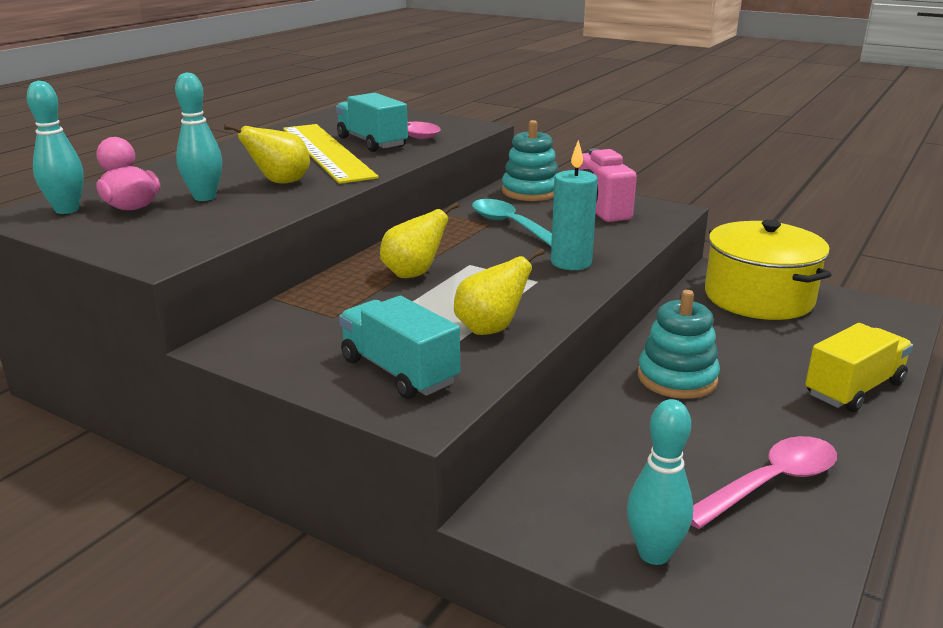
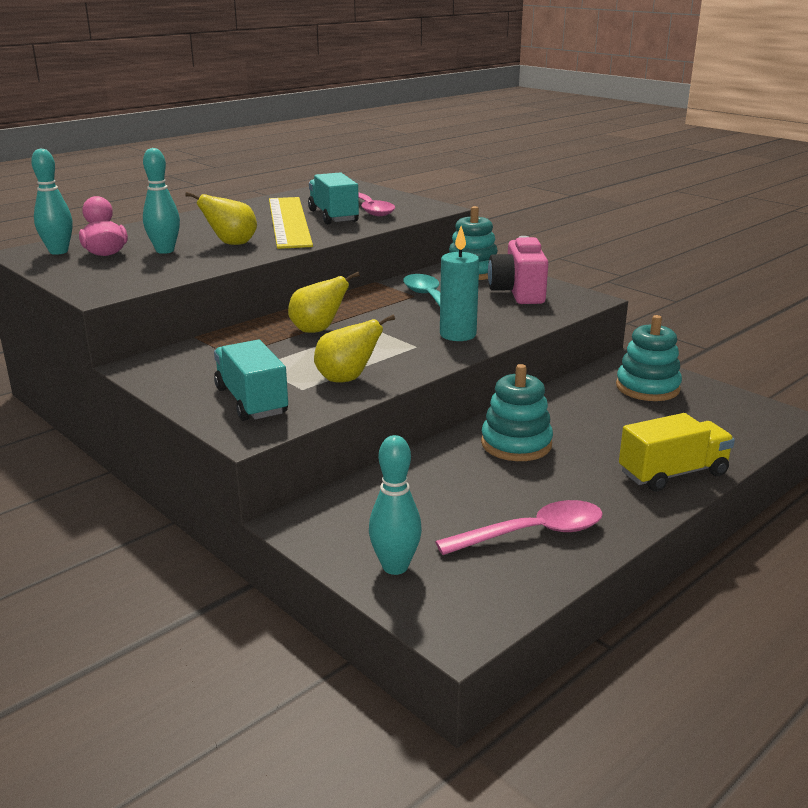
camera: 15 degrees right, 0 degrees up
(758, 297) = (647, 388): yellow pot -> turquoise stacking toy

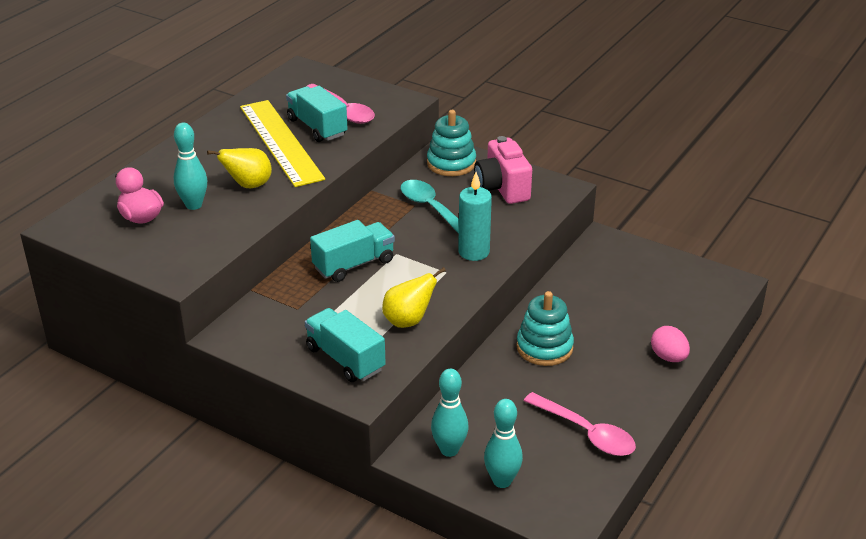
camera: 15 degrees left, 10 degrees up
(58, 251) = (94, 221): turquoise bowling pin -> turquoise bowling pin (449, 450)
(318, 330) = (354, 265): yellow pear -> turquoise truck
(532, 533) = (586, 433): pink spoon -> pink spoon turned 75 degrees clockwise
(647, 388) = (626, 267): turquoise stacking toy -> none
(673, 473) = (668, 357): yellow truck -> pink egg

